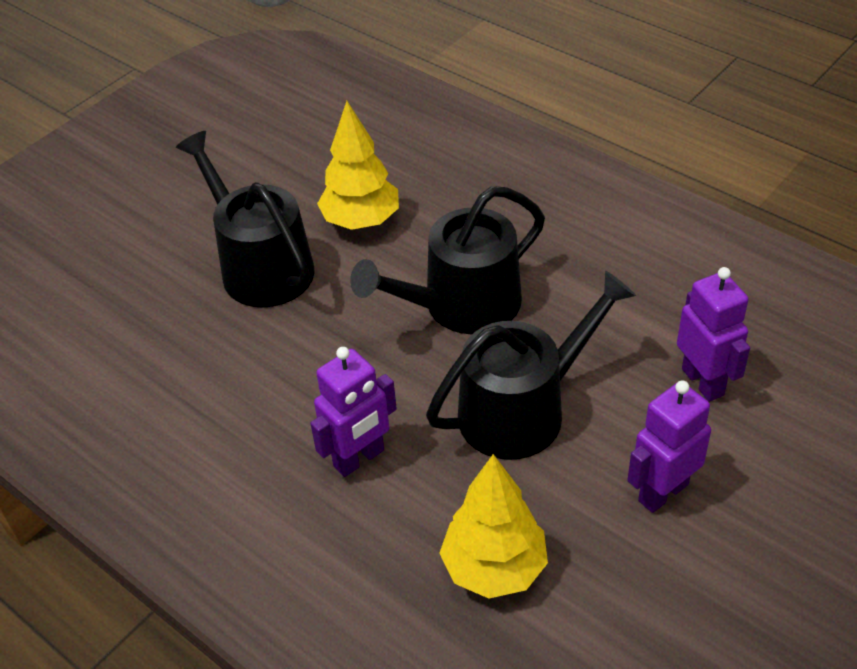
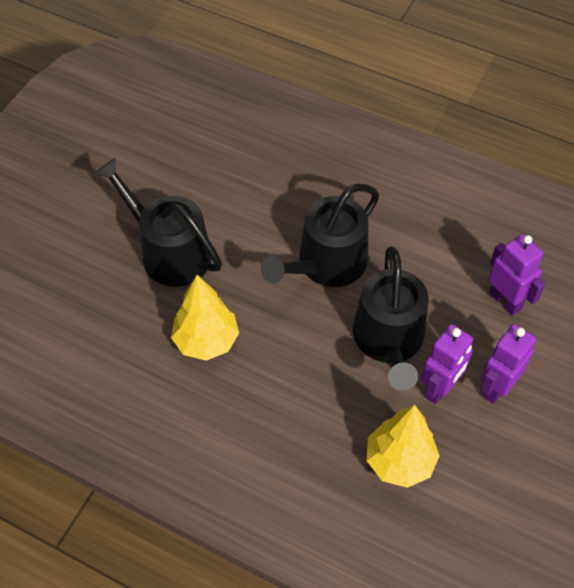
camera: 15 degrees left, 10 degrees up
(359, 458) = (286, 395): purple robot -> purple robot (440, 388)
(361, 221) = (233, 204): yellow tree -> yellow tree (206, 341)
(522, 410) = (389, 340): black watering can -> black watering can turned 135 degrees clockwise

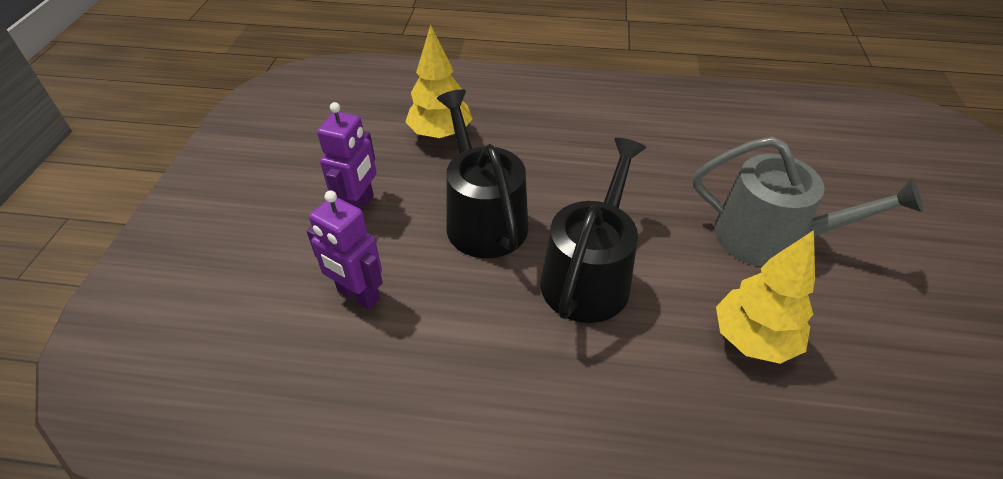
camera: 160 degrees right, 10 degrees down
(169, 252) = (770, 238): black watering can -> grey watering can
(206, 341) = (662, 171): yellow tree -> yellow tree (753, 339)
(440, 388) = (418, 192): purple robot -> none

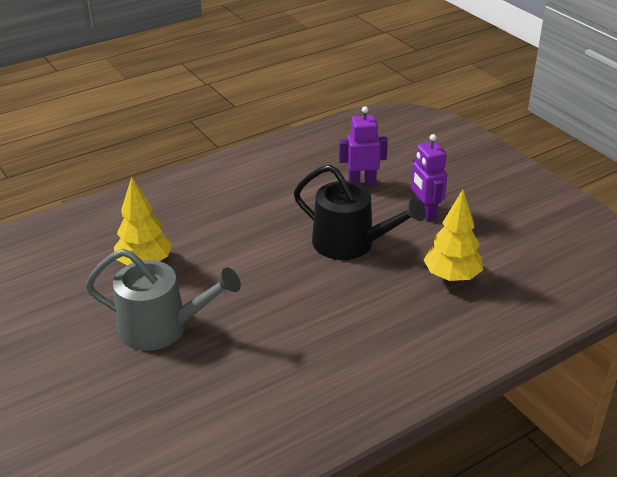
camera: 140 degrees right, 10 degrees down
(589, 275) = (258, 247): black watering can -> none
(770, 238) = (162, 327): grey watering can -> grey watering can turned 150 degrees counterclockwise

